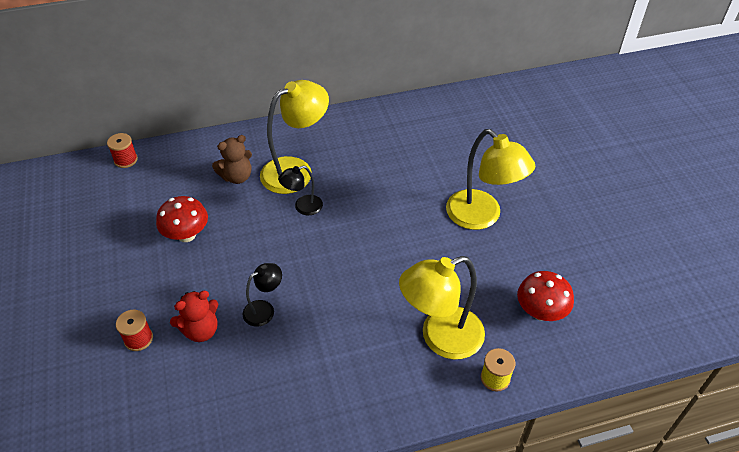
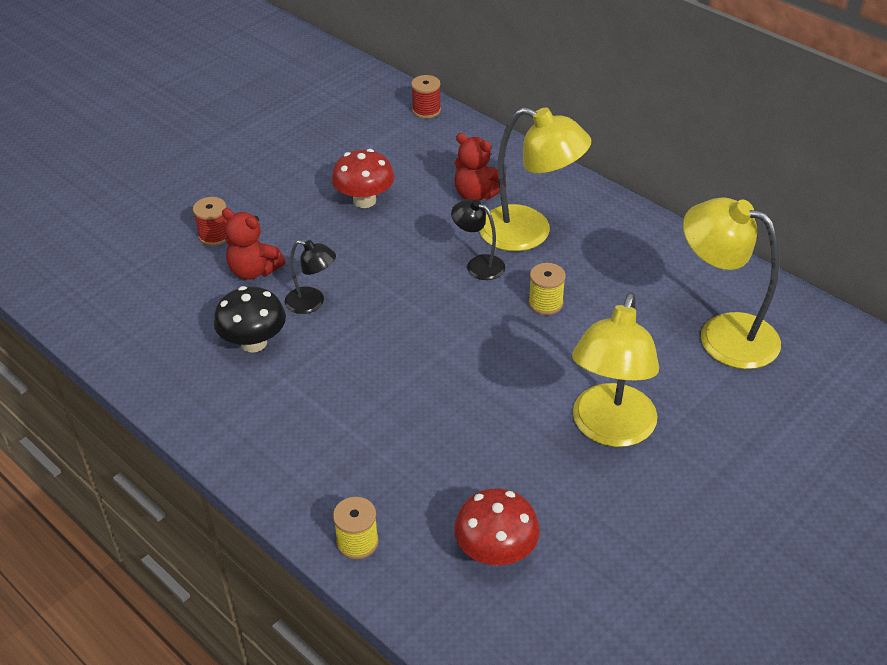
camera: 60 degrees right, 5 degrees down
(237, 177) = (476, 194): brown teddy bear -> red teddy bear
(276, 361) = (254, 343): none -> black mushroom
(363, 194) = (545, 303): none -> yellow spool
(440, 338) = (380, 466): yellow lamp -> yellow lamp (723, 334)

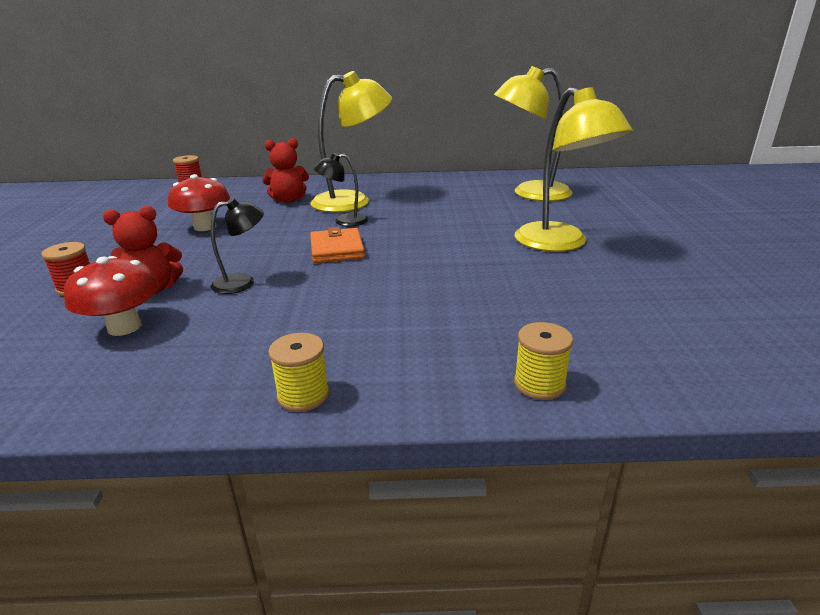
camera: 45 degrees left, 15 degrees down
(254, 343) = (220, 324): black mushroom -> none
(421, 305) = (337, 249): none -> orange wallet
(496, 552) = (631, 326): red mushroom -> red mushroom (124, 327)
(545, 303) = (418, 218): yellow spool -> yellow spool (303, 395)

